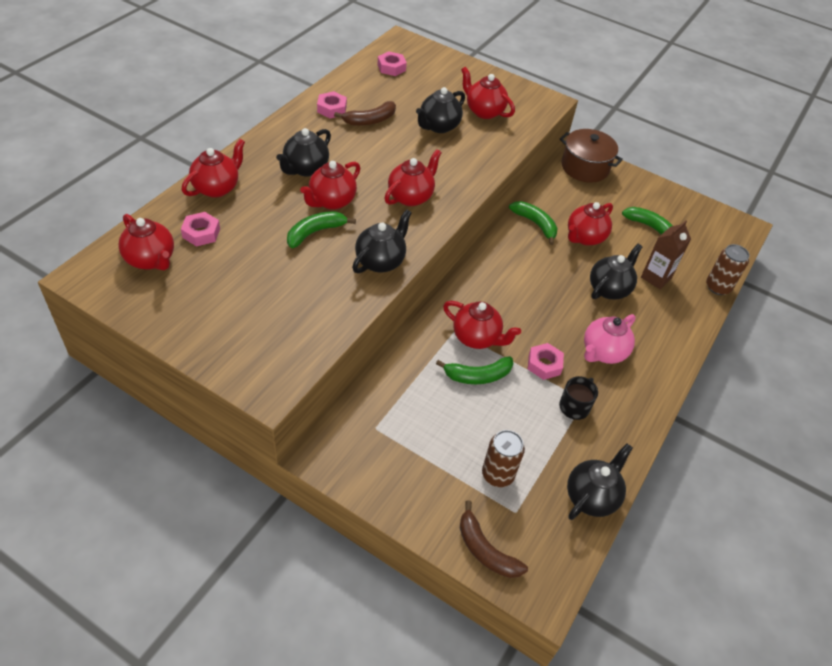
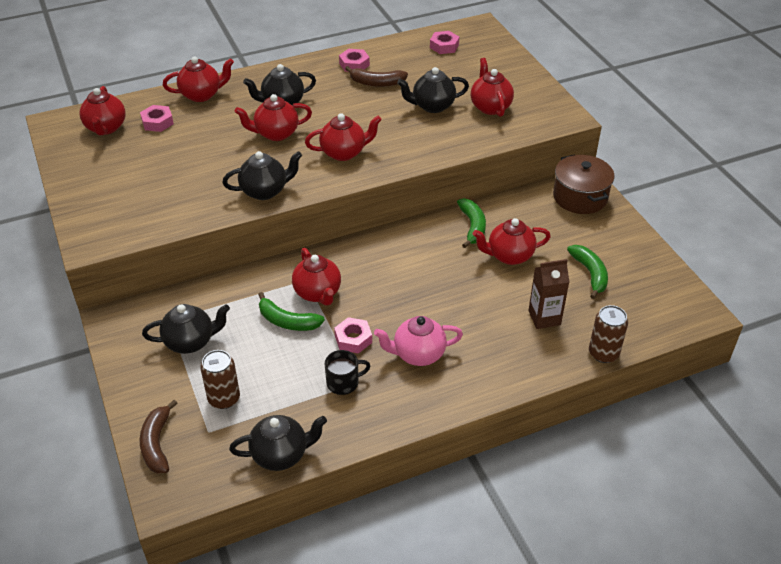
camera: 40 degrees right, 5 degrees down
(315, 232) = (238, 152): green banana -> none
(609, 289) = (484, 307): black teapot -> black teapot (190, 342)

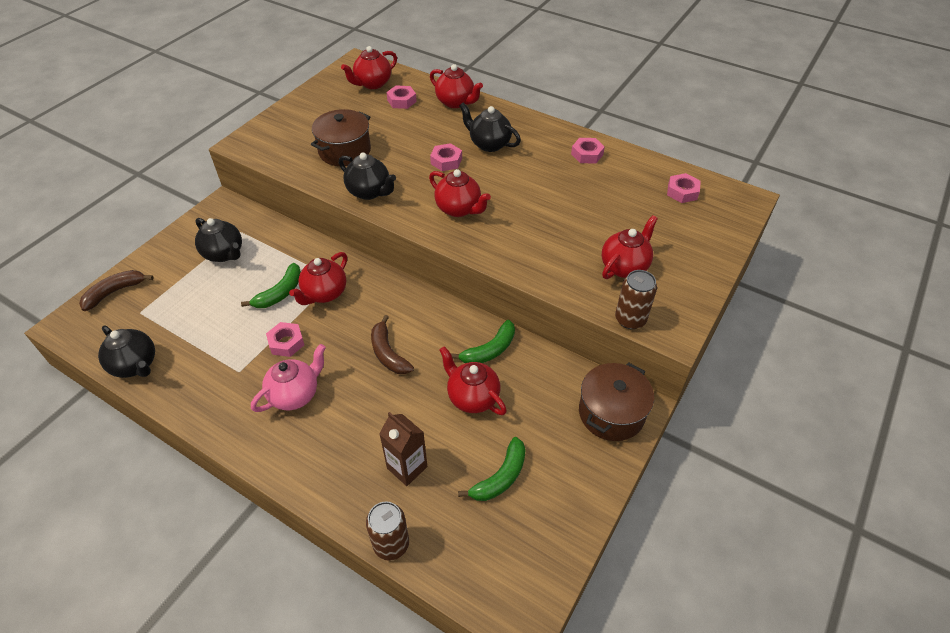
camera: 55 degrees right, 5 degrees up
(188, 183) = (344, 151): none -> brown pot
(224, 398) = (177, 302): brown can -> brown can (630, 319)
(276, 134) = (446, 161): red teapot -> pink nut
(287, 321) = (280, 293): green banana -> green banana turned 135 degrees counterclockwise
(343, 383) = (233, 362): black mug -> none
(376, 83) = (576, 179): brown banana -> brown banana (388, 353)
(418, 354) = (295, 394): pink teapot -> pink teapot turned 90 degrees clockwise
(432, 106) = (581, 228): black teapot -> none

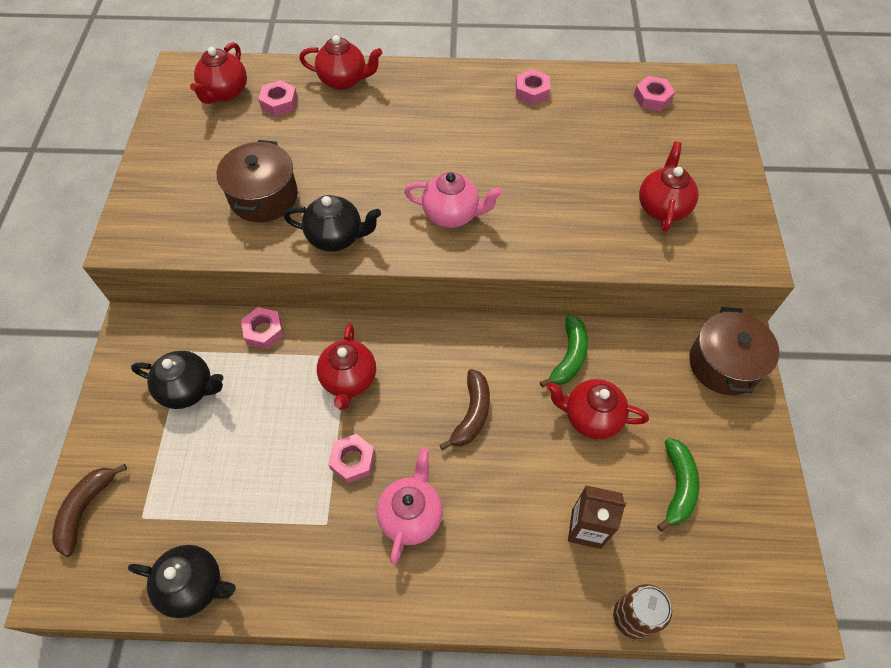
camera: 30 degrees left, 10 degrees up
(280, 293) = (297, 405): green banana -> none
(388, 353) = (472, 414): brown banana -> brown banana turned 105 degrees counterclockwise
(446, 161) = (392, 161): pink nut -> pink nut (263, 331)
(459, 209) = (452, 215): red teapot -> pink teapot
(489, 144) = (422, 120): black teapot -> none
(630, 319) = (709, 263): brown can -> none

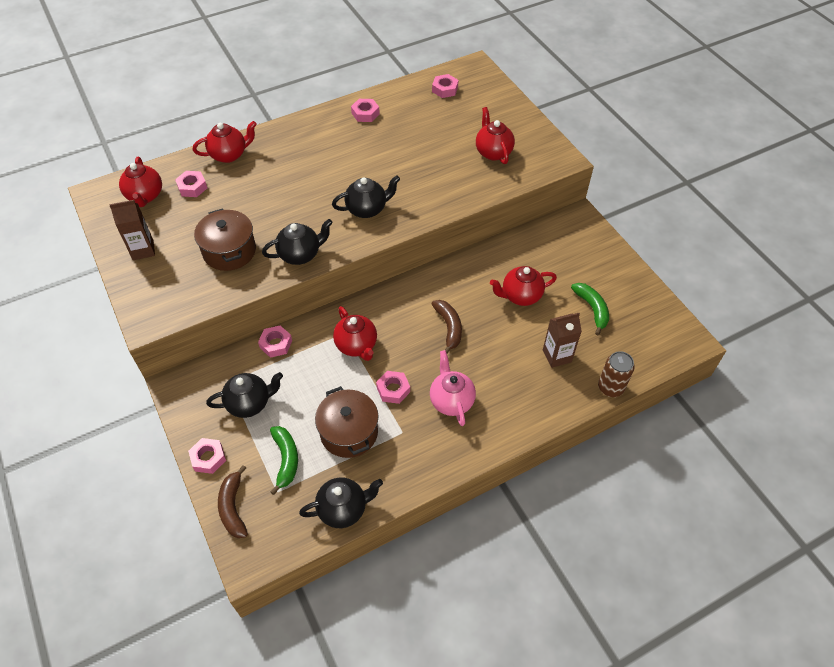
camera: 30 degrees left, 5 degrees down
(103, 432) = (208, 458): none -> pink nut
(179, 154) = (143, 250): none -> brown carton
(452, 215) = (367, 209): pink teapot -> black teapot
(569, 357) = (485, 268): green banana -> green banana (286, 459)
(724, 364) = (576, 232): brown pot -> brown pot (349, 432)

